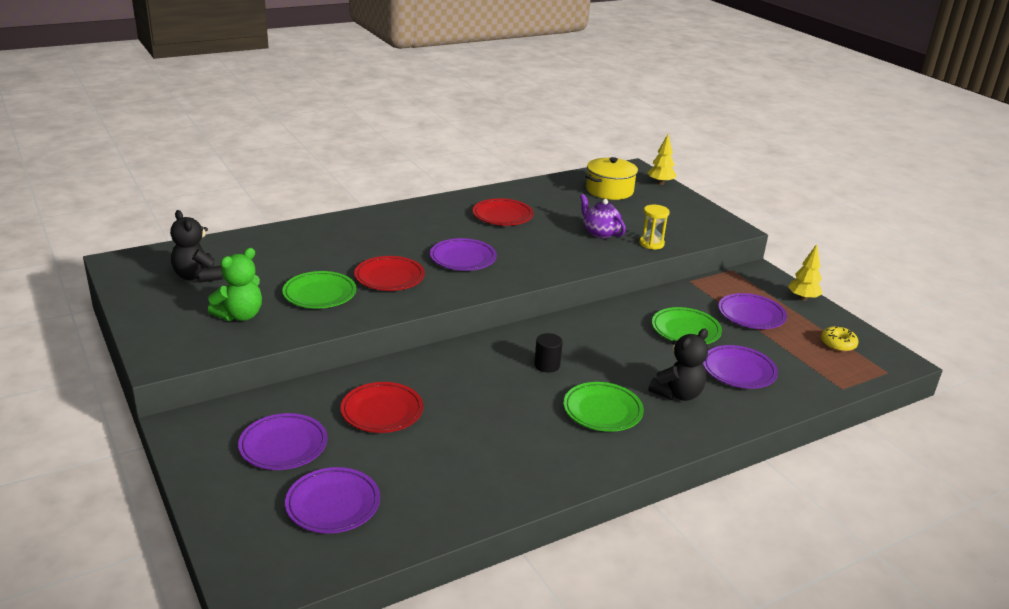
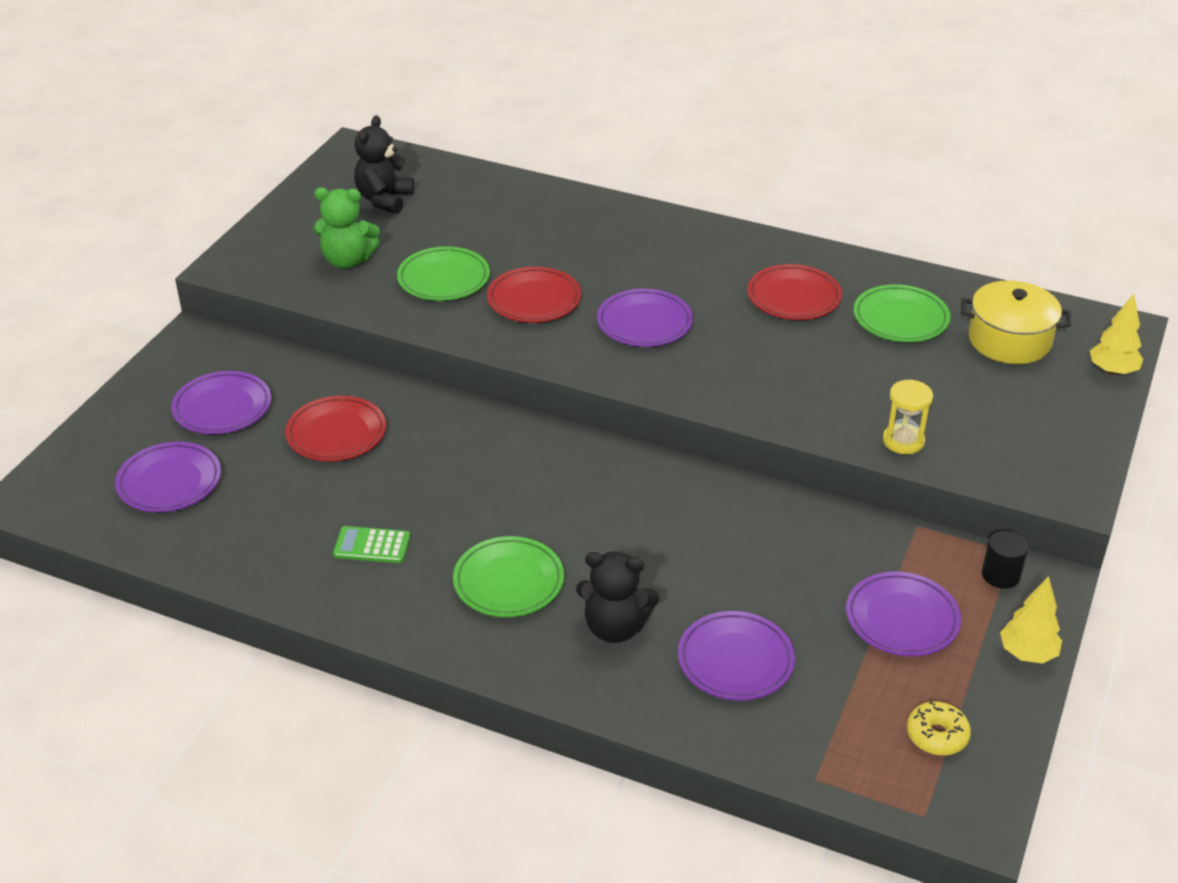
camera: 55 degrees right, 10 degrees up
(512, 445) = (372, 546): none -> green calculator
(547, 365) = (551, 499): black cylinder -> black cylinder (1000, 575)
(600, 233) = (867, 388): purple teapot -> none
(685, 330) = (777, 574): green plate -> green plate (900, 319)

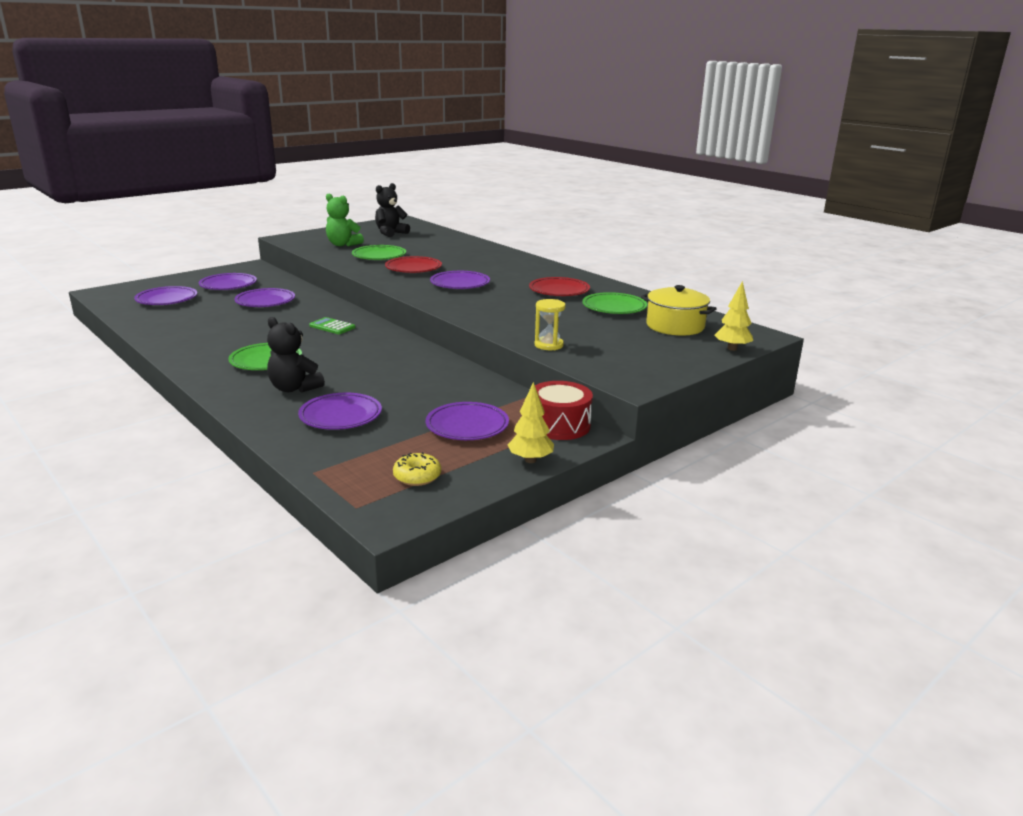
camera: 25 degrees right, 15 degrees down
(336, 434) = (265, 302): red plate -> purple plate
(372, 546) = (221, 336): green calculator -> green calculator (332, 327)
(1000, 575) = (559, 425): black cylinder -> red drum

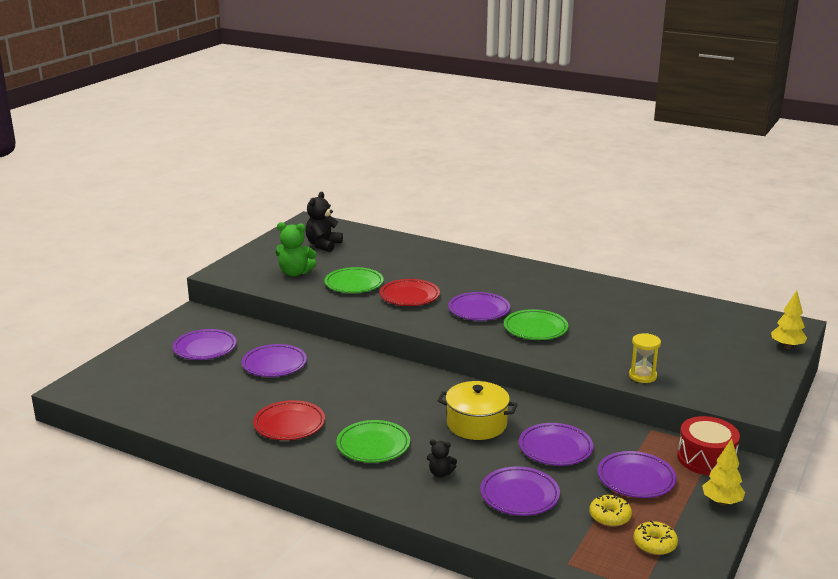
camera: 20 degrees left, 0 degrees up
(167, 300) = (164, 384): purple plate -> purple plate (555, 448)
(294, 388) = (440, 473): black teddy bear -> black teddy bear, size x0.55
(332, 327) = (383, 385): green calculator -> none
(402, 447) = (610, 516): none -> yellow donut
(559, 291) = (577, 301): red plate -> red plate (289, 424)
(614, 307) = (646, 315): green plate -> green plate (535, 329)
(675, 326) = (718, 328): yellow pot -> yellow pot (476, 424)

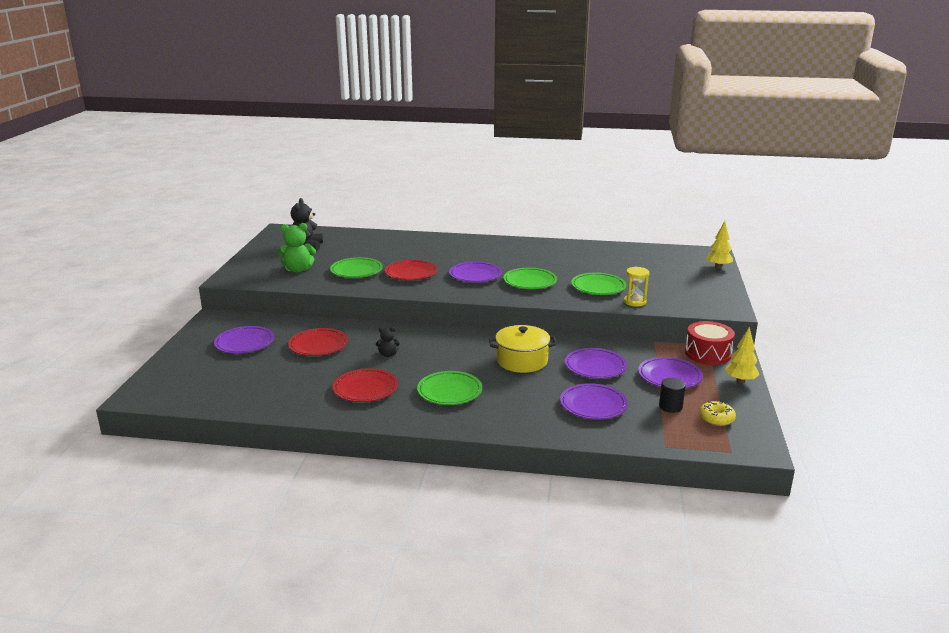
camera: 20 degrees left, 0 degrees up
(274, 364) = (318, 346): purple plate -> red plate
(440, 473) = (520, 401): black teddy bear -> black teddy bear (388, 354)
(610, 516) = (670, 406): yellow donut -> black cylinder
(612, 349) = (598, 287): none -> green plate

